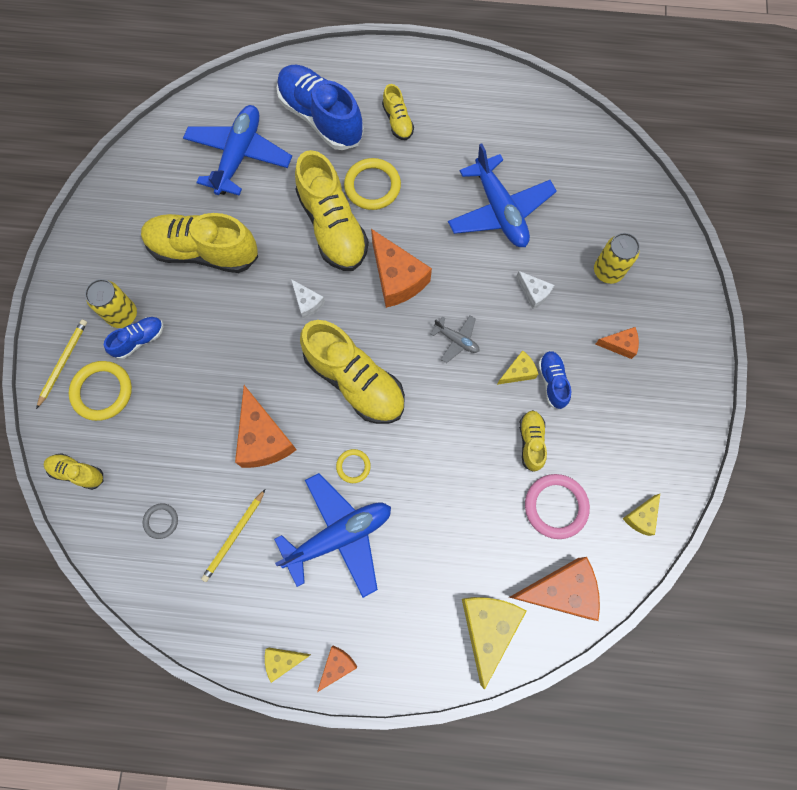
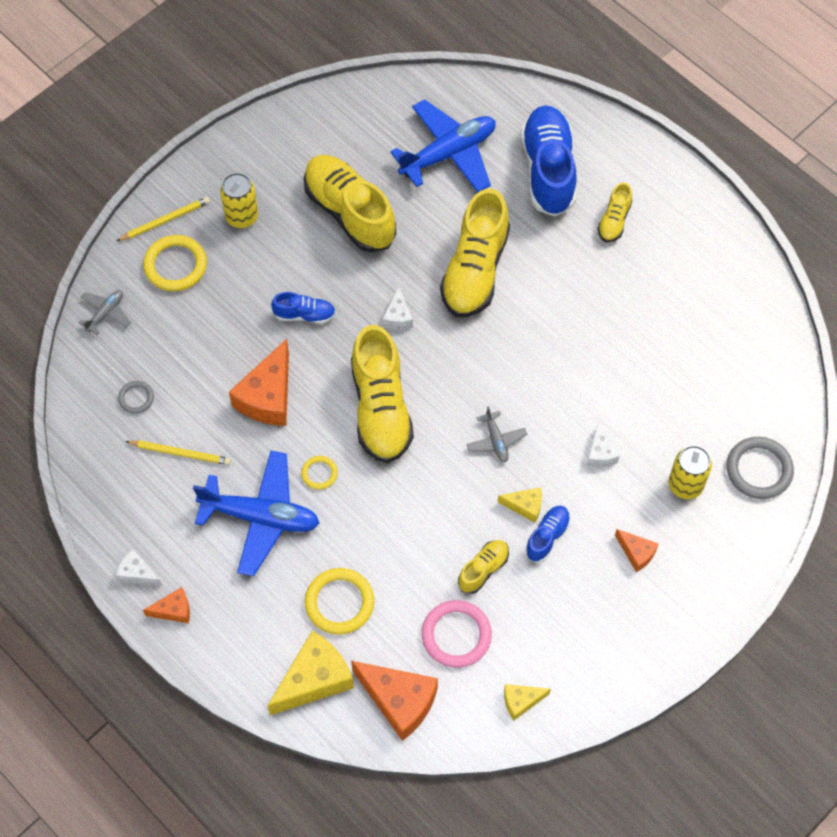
camera: 40 degrees right, 10 degrees down
(77, 472) = (105, 313): yellow shoe -> grey plane
(139, 340) = (237, 246): blue shoe -> blue shoe (304, 315)
(234, 536) = (180, 453): yellow pencil -> yellow pencil turned 150 degrees counterclockwise
(283, 661) = (137, 573): yellow cheese -> white cheese
(372, 186) = (540, 260): yellow ring -> yellow ring (339, 603)
(397, 278) = (491, 352): orange cheese -> none
(499, 211) = (635, 362): blue plane -> none
(643, 224) = (759, 470): none -> grey ring

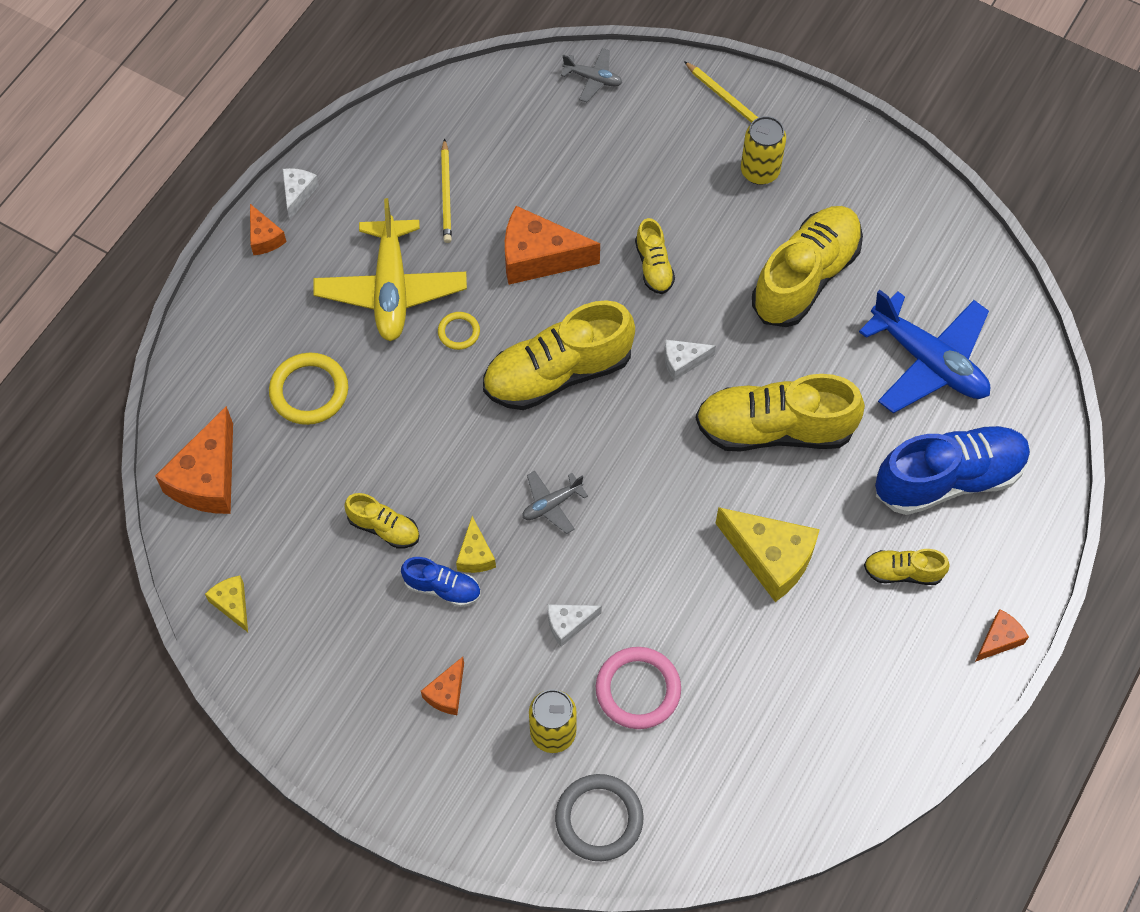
camera: 75 degrees right, 0 degrees up
(136, 398) = (500, 135): grey ring -> none
(175, 265) = (674, 126): yellow ring -> none
(261, 517) = (391, 289): blue plane -> yellow plane
(304, 315) = (654, 266): blue shoe -> yellow shoe
(314, 679) = (215, 389): yellow cheese -> yellow cheese (770, 558)
(456, 635) = (297, 518): pink ring -> pink ring (638, 689)
(680, 178) = (999, 639): none -> orange cheese

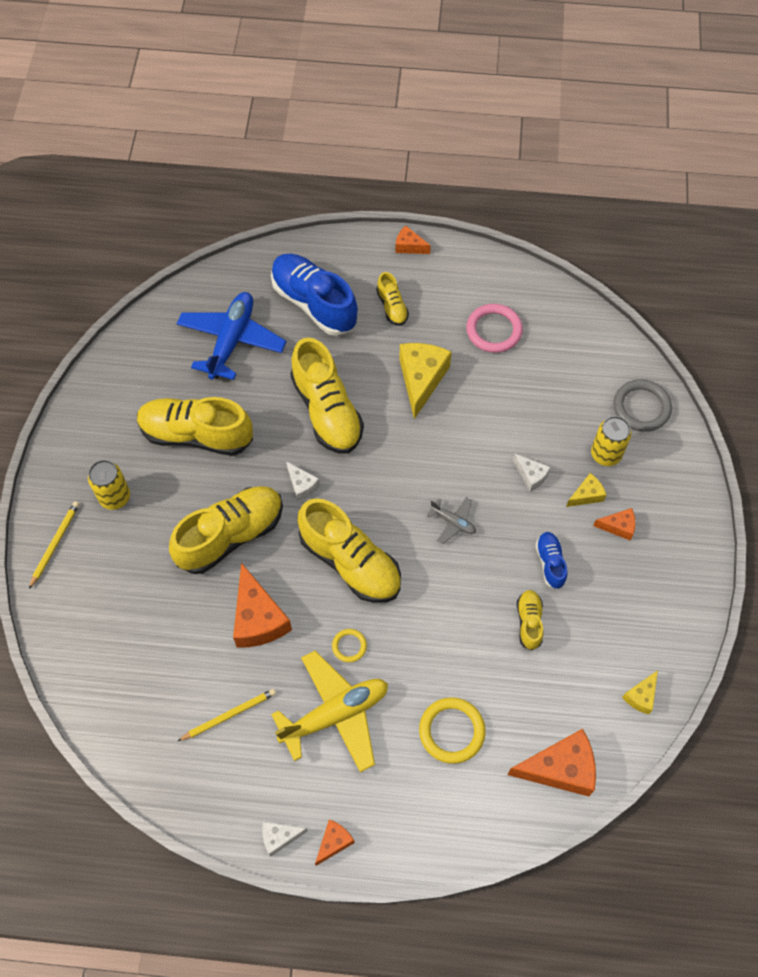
camera: 115 degrees left, 0 degrees up
(475, 555) = (515, 553): yellow cheese -> yellow cheese (586, 495)
(593, 79) = (70, 652): grey plane -> none
(638, 689) = (550, 419): pink ring -> pink ring (494, 330)
(654, 266) = (230, 535): yellow shoe -> yellow shoe, size x2.06

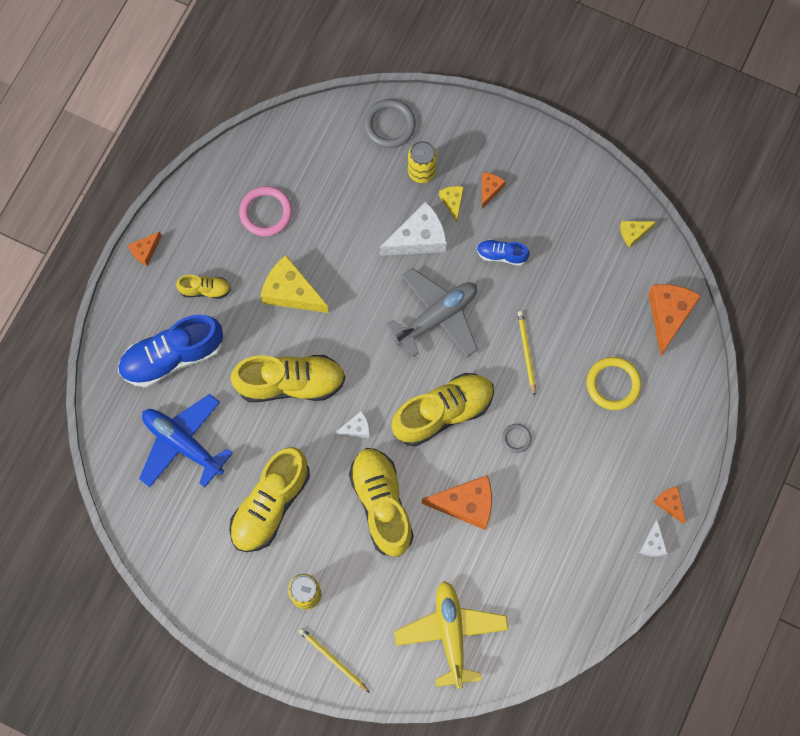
camera: 70 degrees left, 10 degrees up
(229, 715) = (541, 553): yellow pencil -> yellow pencil (526, 352)
(335, 714) = (569, 469): yellow plane -> yellow plane (451, 633)
(349, 646) = (516, 438): yellow ring -> grey ring
(453, 522) = (437, 317): grey plane -> grey plane, size x2.13
(529, 622) = (545, 291): yellow shoe -> none
(531, 475) = (418, 238): white cheese -> white cheese, size x1.92
(641, 696) = (633, 233): yellow cheese -> yellow cheese turned 105 degrees clockwise

